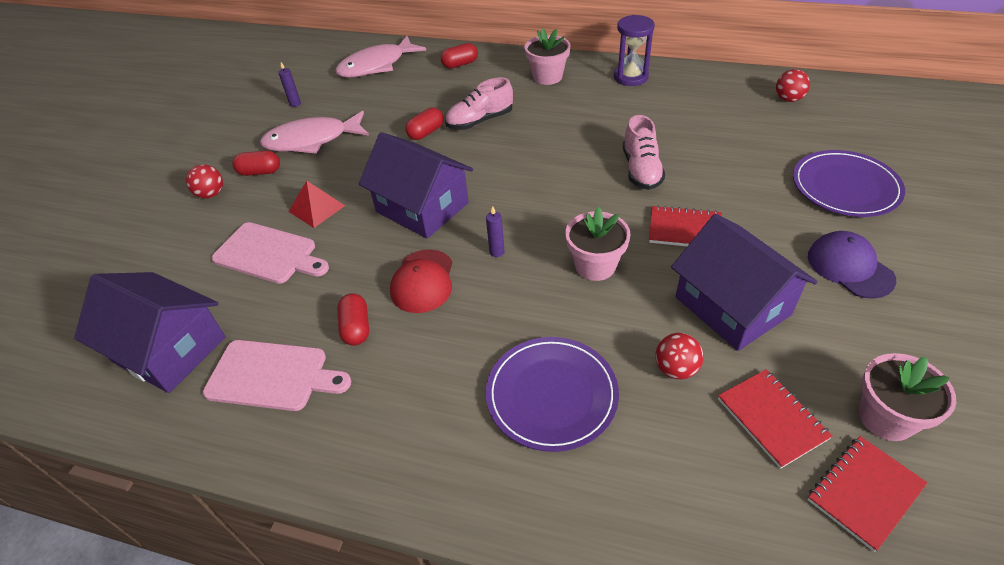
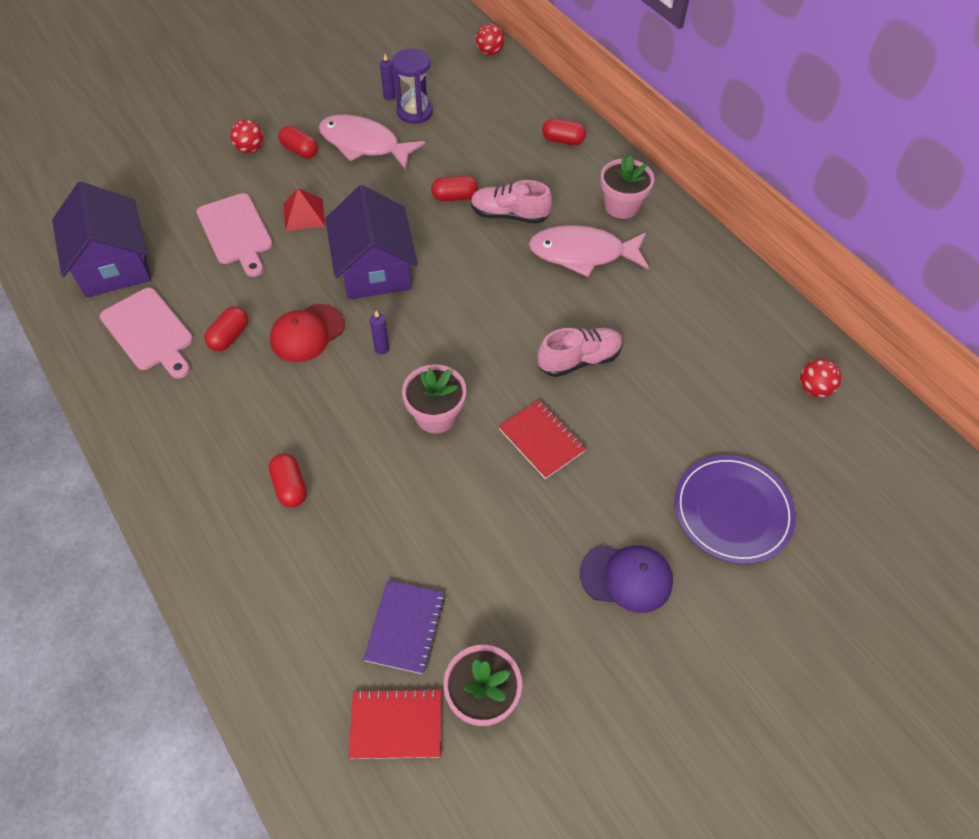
camera: 35 degrees right, 10 degrees up
(376, 65) = (493, 95): pink fish -> pink fish (582, 254)
(551, 395) = (290, 487): purple plate -> red capsule
(630, 77) = (696, 258): purple hourglass -> purple hourglass (414, 112)
(641, 170) = (579, 360): pink shoe -> pink shoe turned 150 degrees counterclockwise
(675, 369) = (389, 539): red ball -> red ball (490, 52)
(732, 306) = (491, 529): purple house -> none
(772, 418) = (405, 627): red notebook -> purple notebook
(849, 267) = (626, 577): purple cap -> purple cap turned 90 degrees clockwise

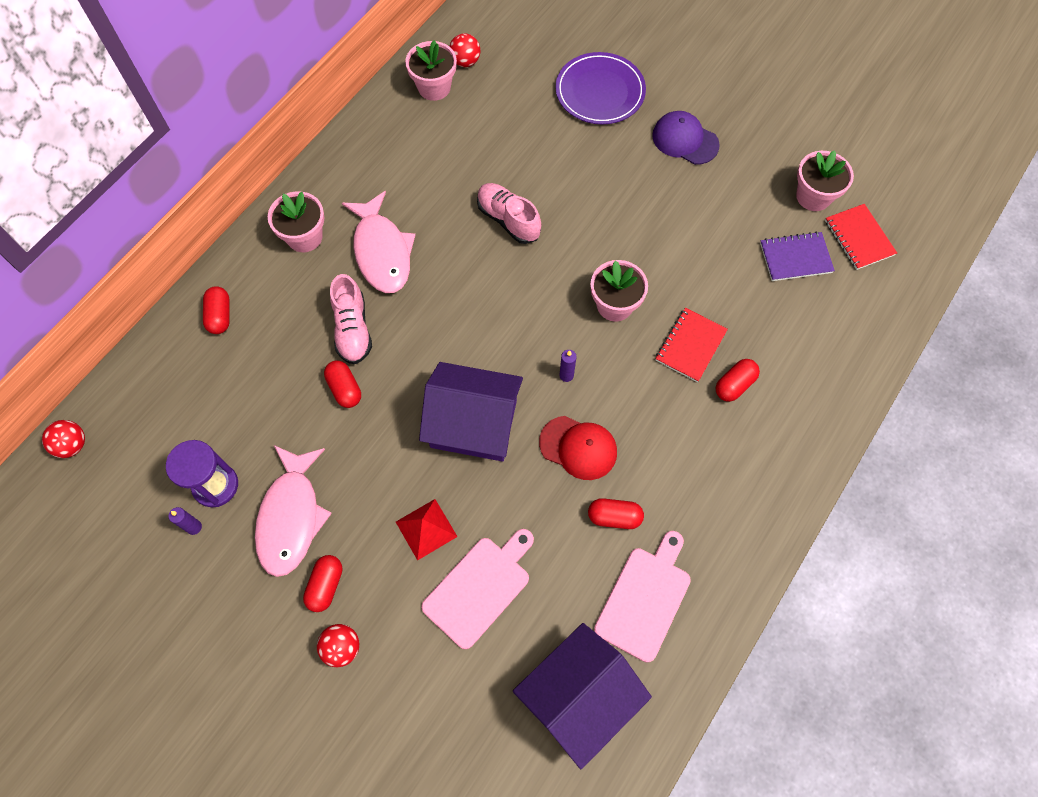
camera: 110 degrees left, 10 degrees up
(374, 268) = (473, 423): purple house -> purple house turned 45 degrees clockwise
(541, 440) = (600, 223): red notebook -> red notebook (690, 346)
(626, 577) = (685, 140): purple cap -> purple cap turned 45 degrees counterclockwise
(781, 349) = (434, 87): none -> pink flower pot

